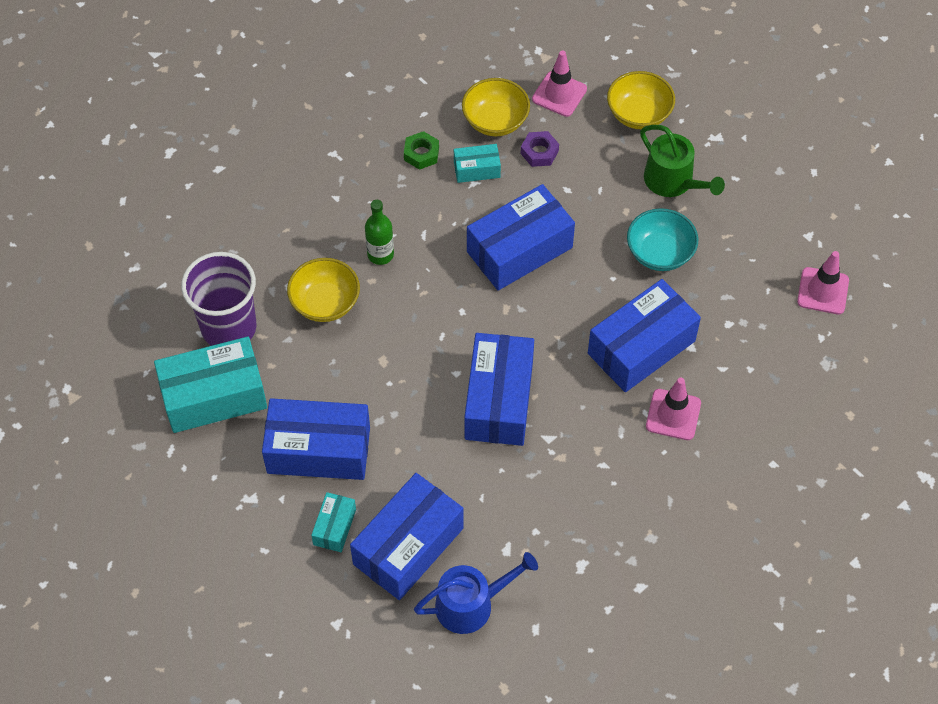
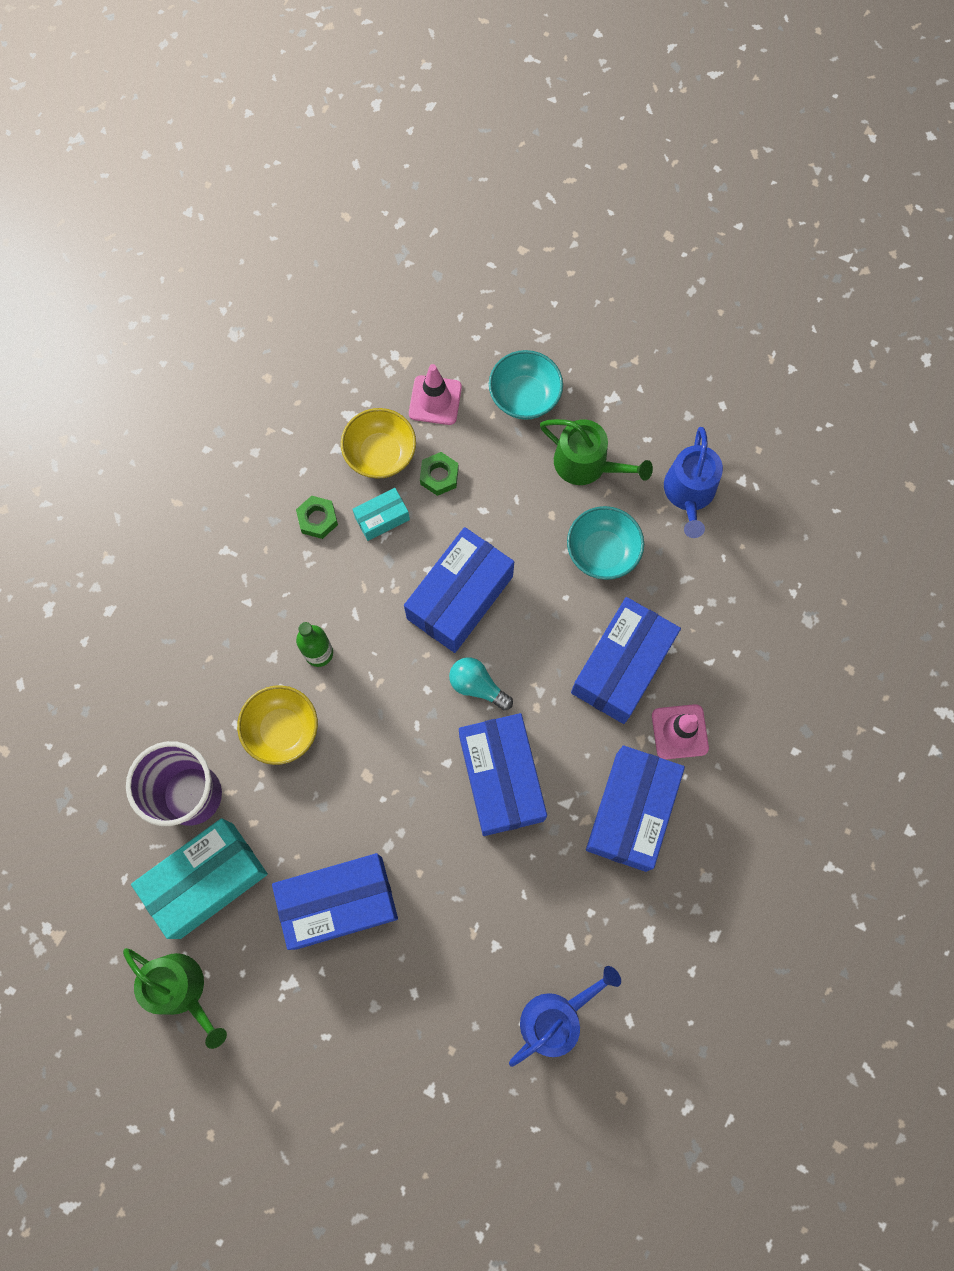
camera: 20 degrees left, 15 degrees up
(157, 472) = (181, 989): none -> green watering can
(334, 527) = (388, 983): turquoise box -> none
(408, 546) = (470, 977): blue box -> blue box (631, 811)
(507, 322) = (477, 686): none -> turquoise light bulb
(539, 152) = (439, 476): purple nut -> green nut
(638, 114) = (524, 397): yellow bowl -> turquoise bowl
(756, 231) = (689, 493): none -> blue watering can
(823, 291) = (777, 539): pink traffic cone -> none

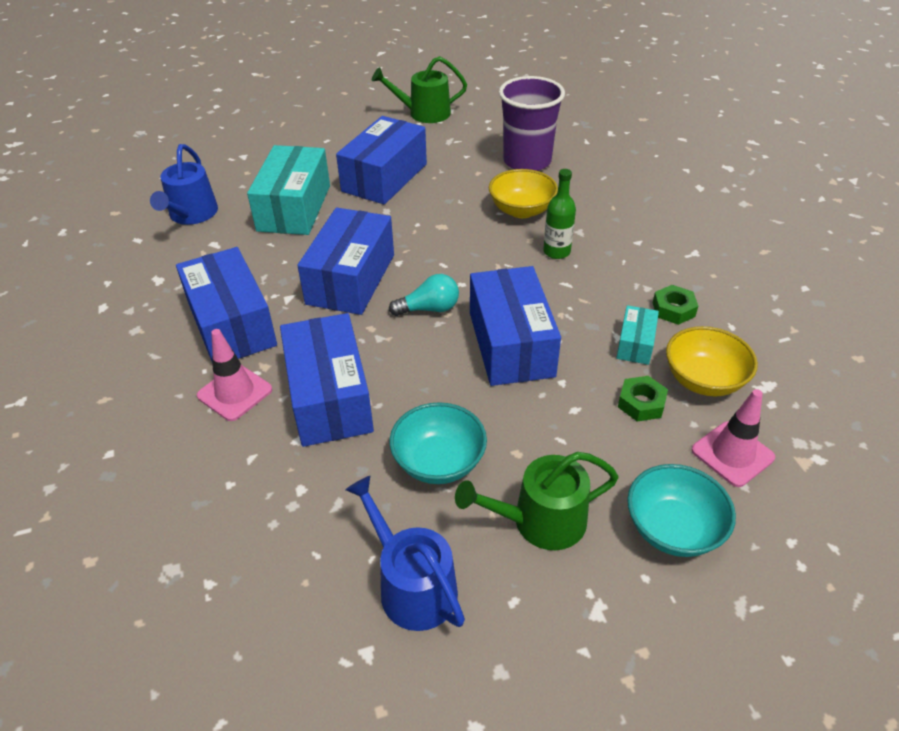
camera: 135 degrees right, 30 degrees down
(206, 880) = (469, 144): turquoise box -> turquoise box (294, 208)
(501, 778) = (351, 279): blue box -> blue box turned 75 degrees clockwise

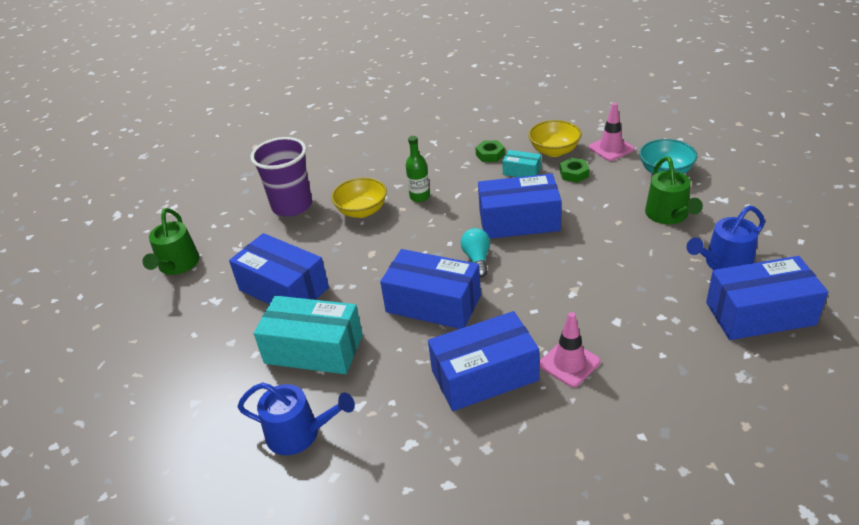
camera: 80 degrees left, 5 degrees down
(329, 397) = (573, 308): blue box -> blue box (760, 313)
(439, 462) = (629, 254): turquoise bowl -> none

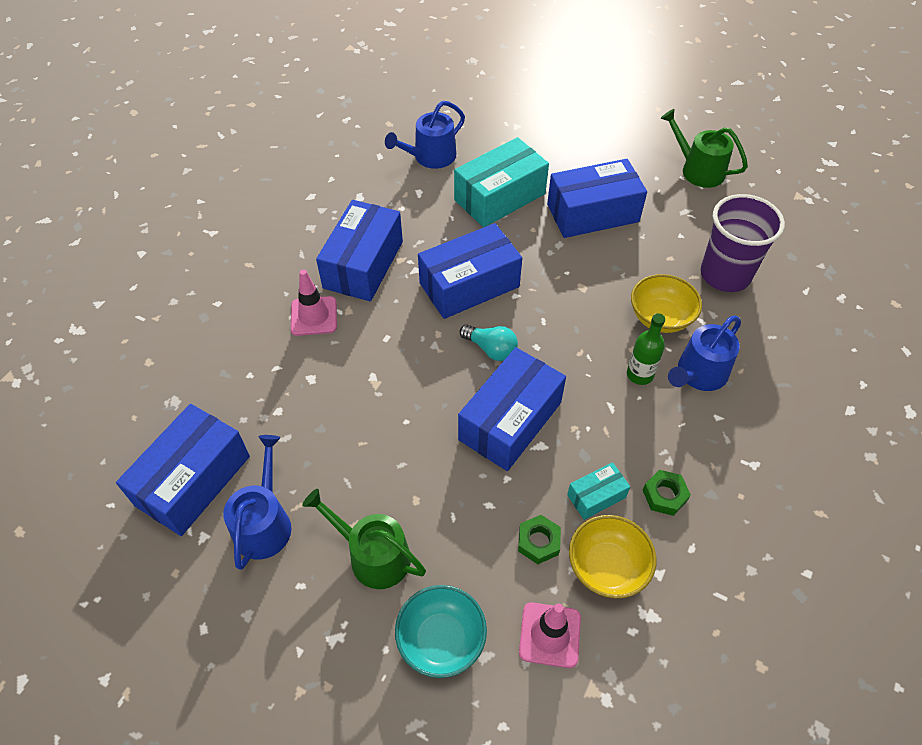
camera: 125 degrees right, 15 degrees up
(392, 179) = (699, 374): none -> blue watering can

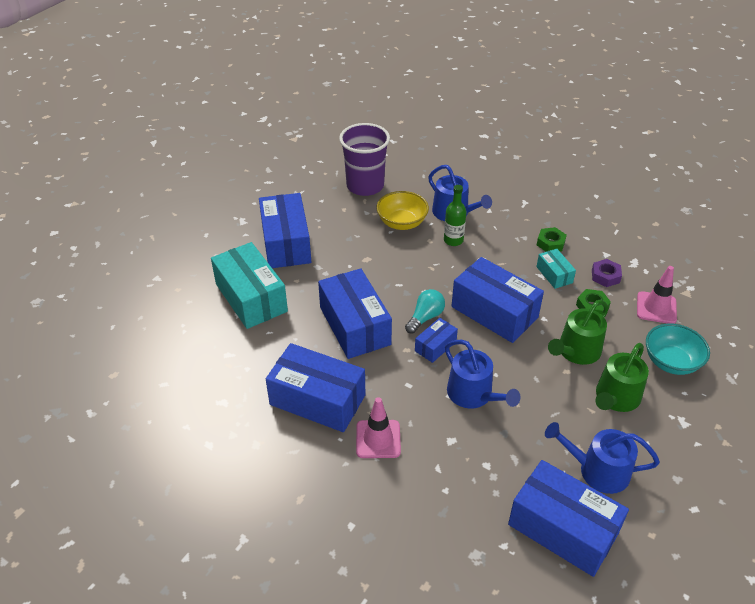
camera: 85 degrees left, 10 degrees down
(430, 157) = (180, 343): blue watering can -> blue watering can (473, 394)
(445, 360) = (435, 346): none -> blue box
(607, 567) = (605, 276): yellow bowl -> purple nut
(698, 170) = (252, 180): green watering can -> green watering can (576, 351)

